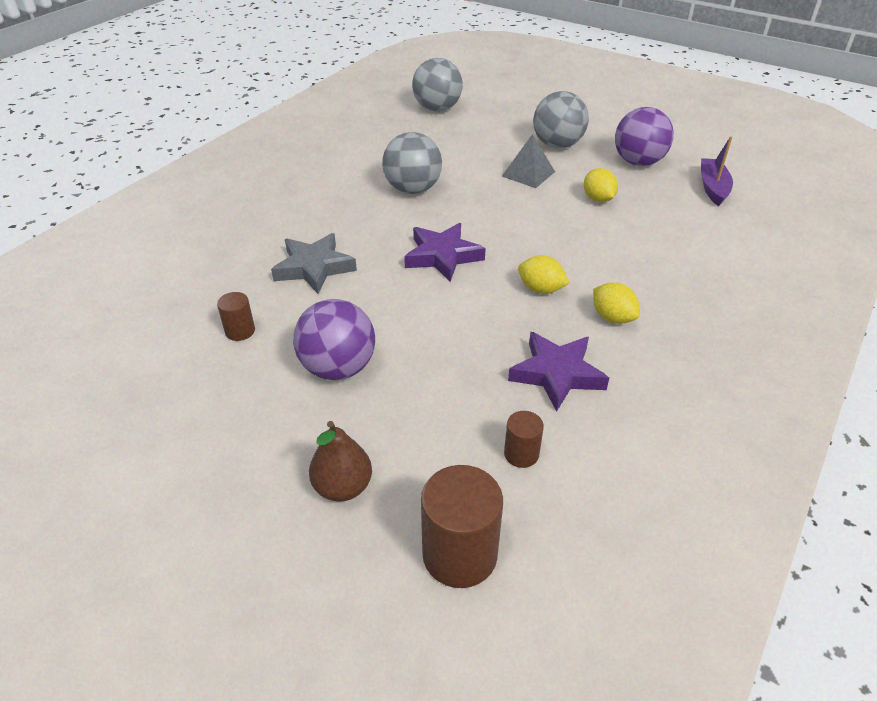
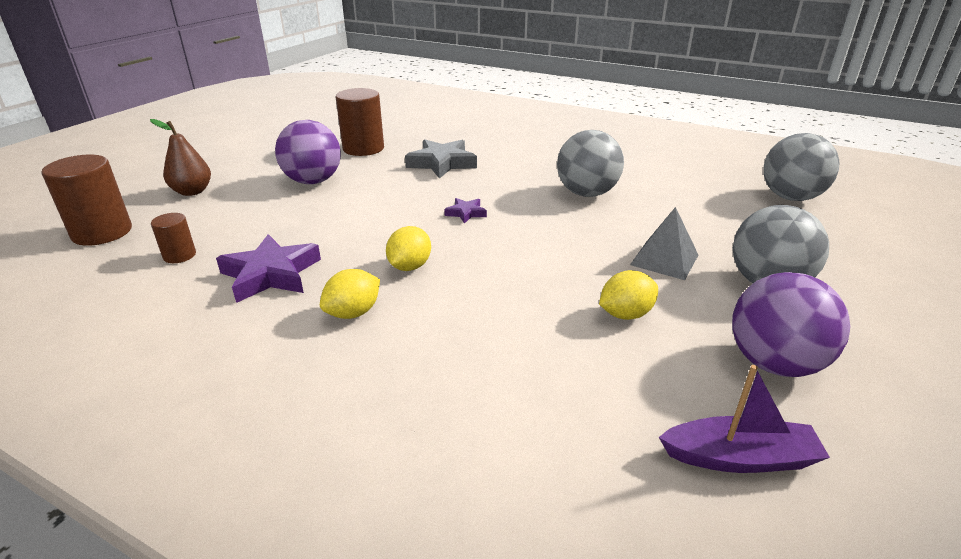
camera: 85 degrees right, 10 degrees down
(240, 331) = (363, 148): brown cylinder -> brown cylinder, size x1.89
(442, 256) = (466, 213): purple star -> purple star, size x0.50

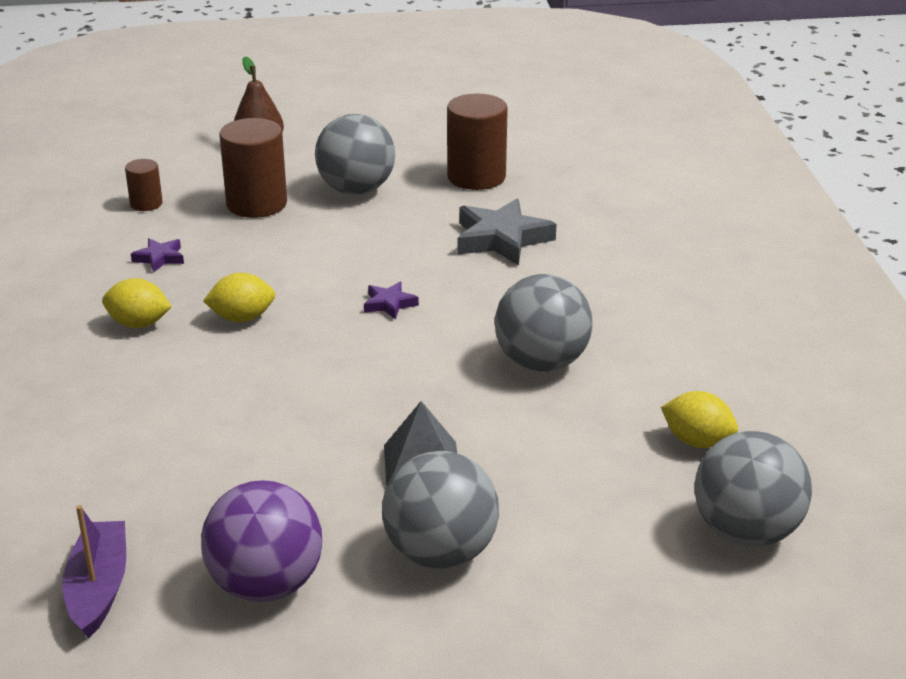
camera: 55 degrees right, 0 degrees up
(102, 232) = (146, 152): brown cylinder -> brown cylinder (256, 204)
(271, 274) = (159, 258): purple star -> purple star, size x0.50
(313, 181) = (356, 190): purple ball -> grey ball
(625, 314) = (274, 470): yellow lemon -> yellow lemon (697, 441)
(739, 458) = (98, 588): purple boat -> purple boat turned 150 degrees counterclockwise

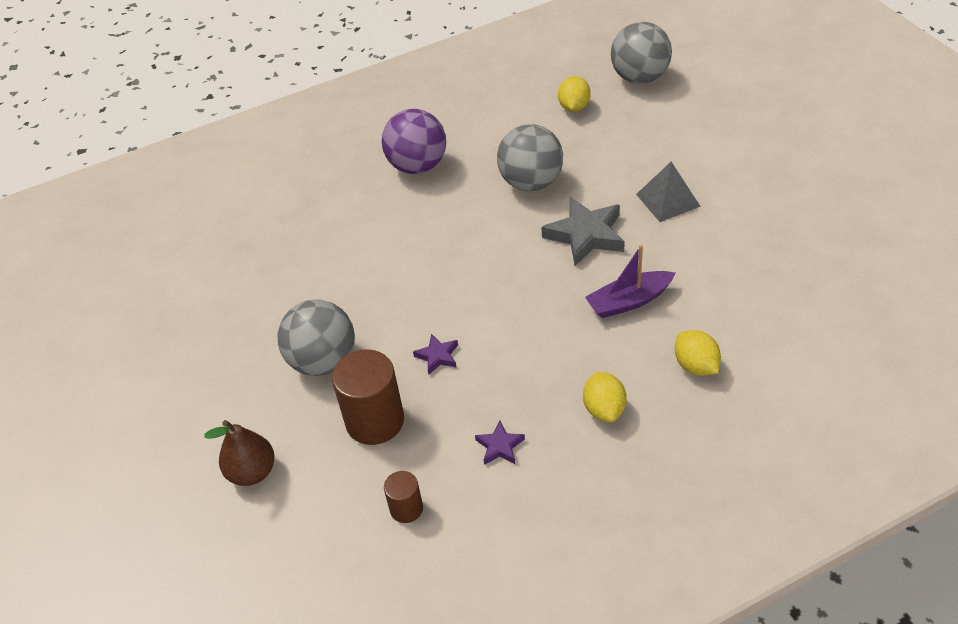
camera: 105 degrees left, 15 degrees up
(98, 588) = (870, 289): purple boat -> purple boat (629, 301)
(242, 318) = (561, 349): yellow lemon -> yellow lemon (695, 366)
(266, 585) = (810, 224): purple ball -> purple ball (417, 166)
(389, 304) = (498, 275): purple star -> purple star (437, 356)
(440, 553) = (734, 170): grey ball -> none
(476, 177) = (273, 292): brown cylinder -> none
(501, 239) = (375, 247): grey star -> grey star (585, 235)

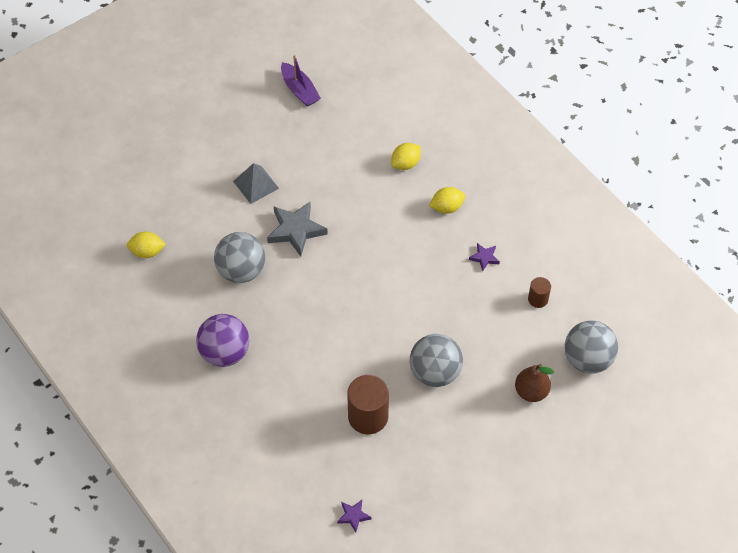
camera: 105 degrees left, 10 degrees up
(375, 421) = (478, 329): brown cylinder -> brown cylinder (368, 416)
(437, 356) = (420, 303): purple star -> purple star (353, 516)
(629, 301) = (356, 201): purple boat -> purple boat (299, 90)
(639, 78) = (108, 210): grey ball -> grey ball (587, 359)

